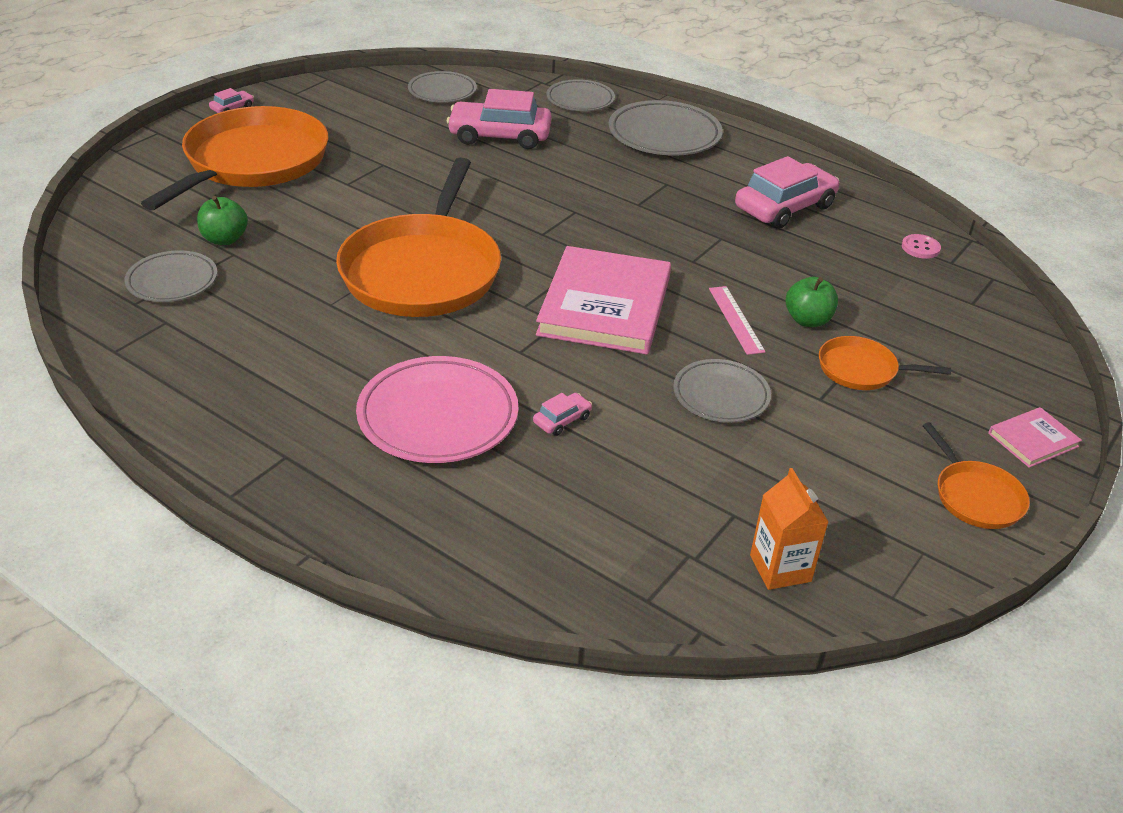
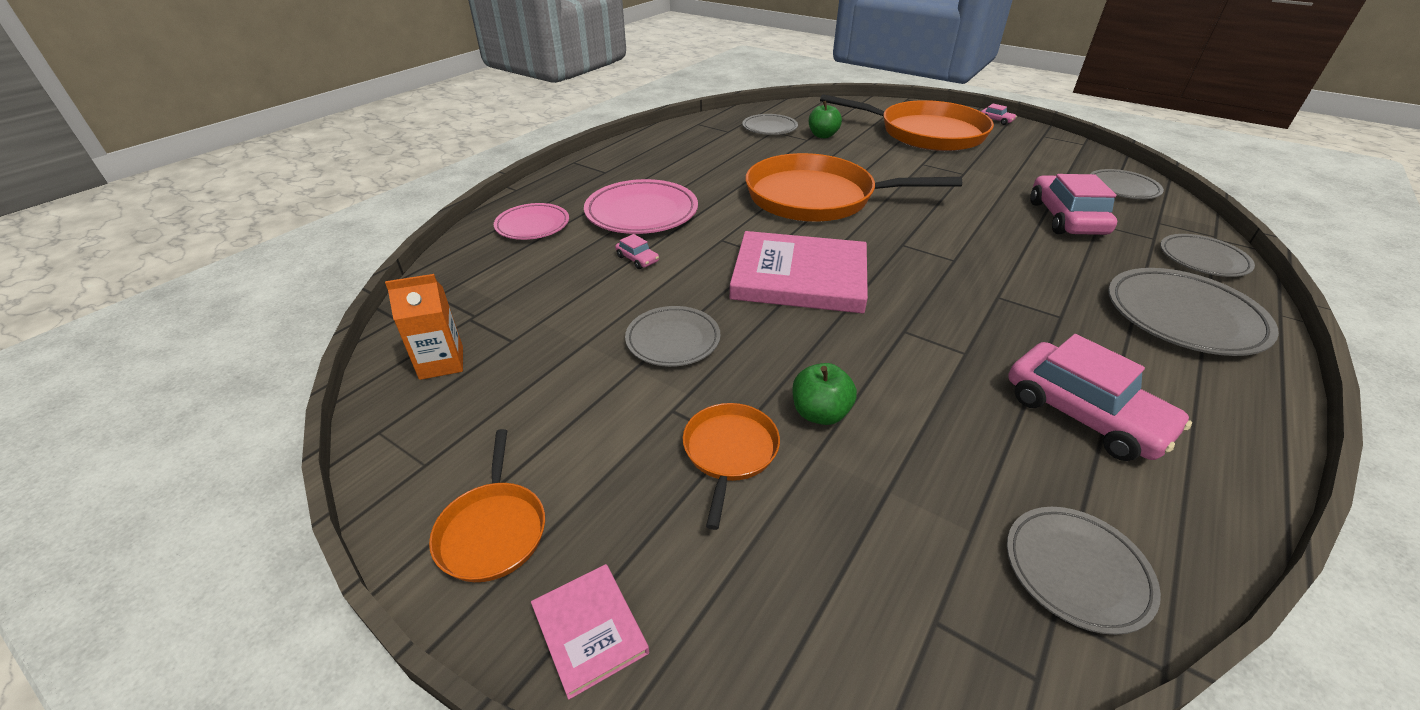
camera: 90 degrees right, 0 degrees up
(460, 525) = (532, 225): none -> pink plate
(735, 319) = (803, 356): pink ruler -> none
(920, 248) = (1076, 571): pink button -> grey plate
(975, 496) = (493, 530): orange pan -> orange pan turned 75 degrees counterclockwise

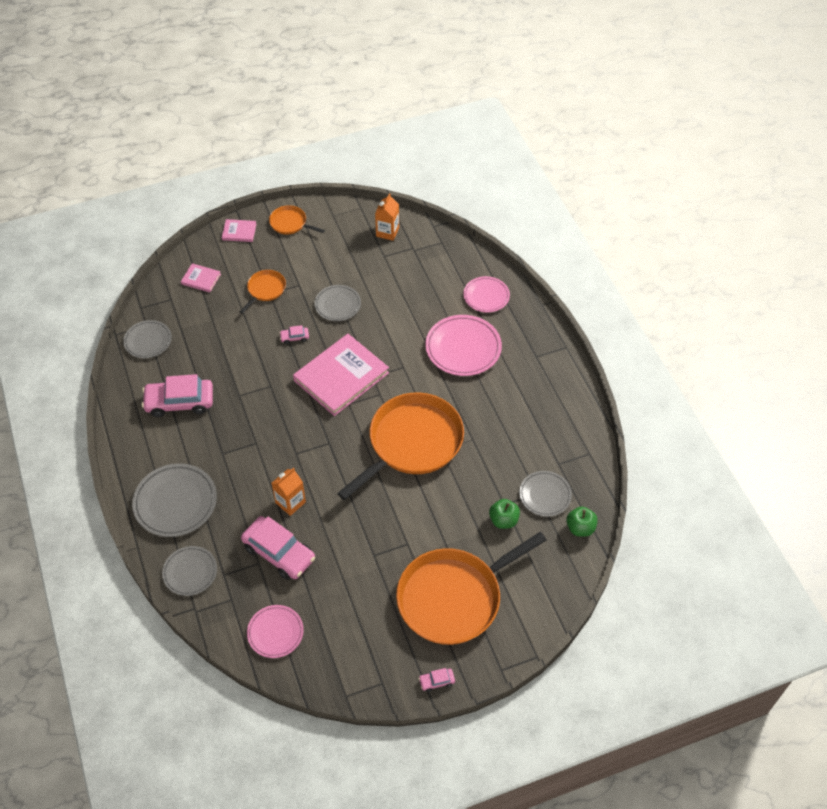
camera: 125 degrees right, 15 degrees up
(637, 259) = (413, 323): pink car -> pink car (294, 337)
(729, 452) = (265, 290): orange pan -> orange pan turned 105 degrees counterclockwise
(815, 599) = (201, 279): none -> pink book
(820, 413) = (257, 325): green apple -> green apple (580, 528)
(1010, 236) = (290, 502): none -> orange carton
(1122, 188) = (275, 632): grey plate -> pink plate

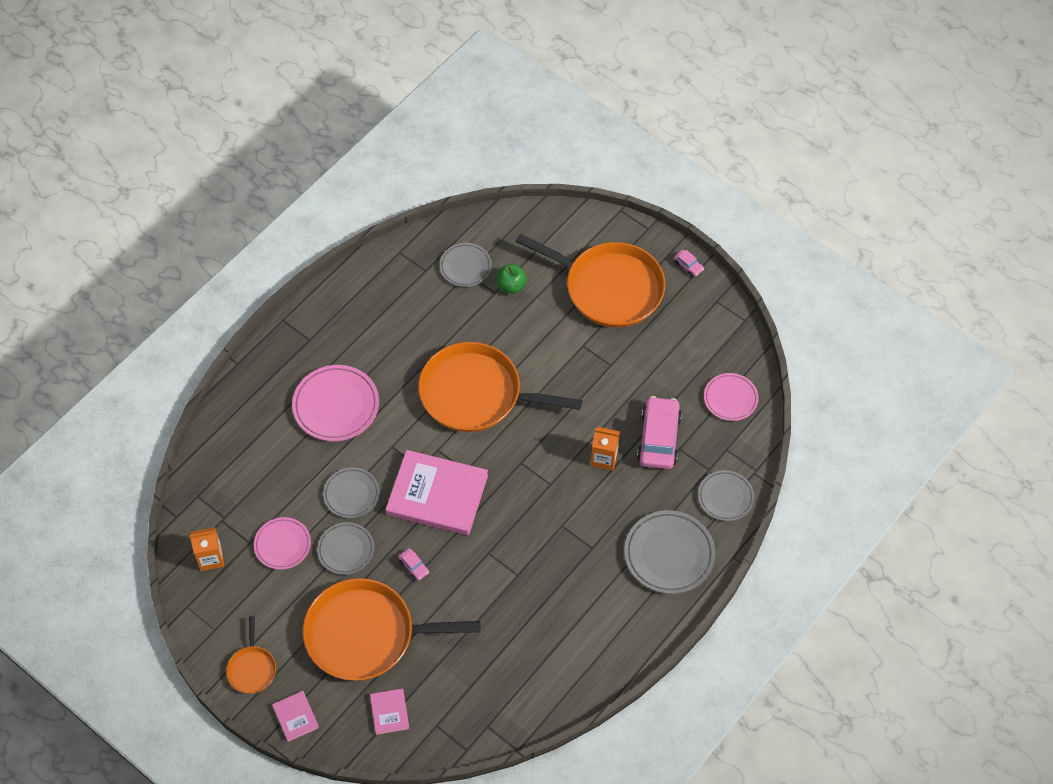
camera: 120 degrees left, 5 degrees up
(148, 341) = (506, 709): grey plate -> grey plate (351, 494)
(179, 402) = (560, 625): pink car -> none
(265, 290) = (366, 634): orange pan -> orange pan, size x2.21
(486, 296) = (254, 417): pink plate -> pink plate (282, 545)
(580, 528) = (482, 228): green apple -> none

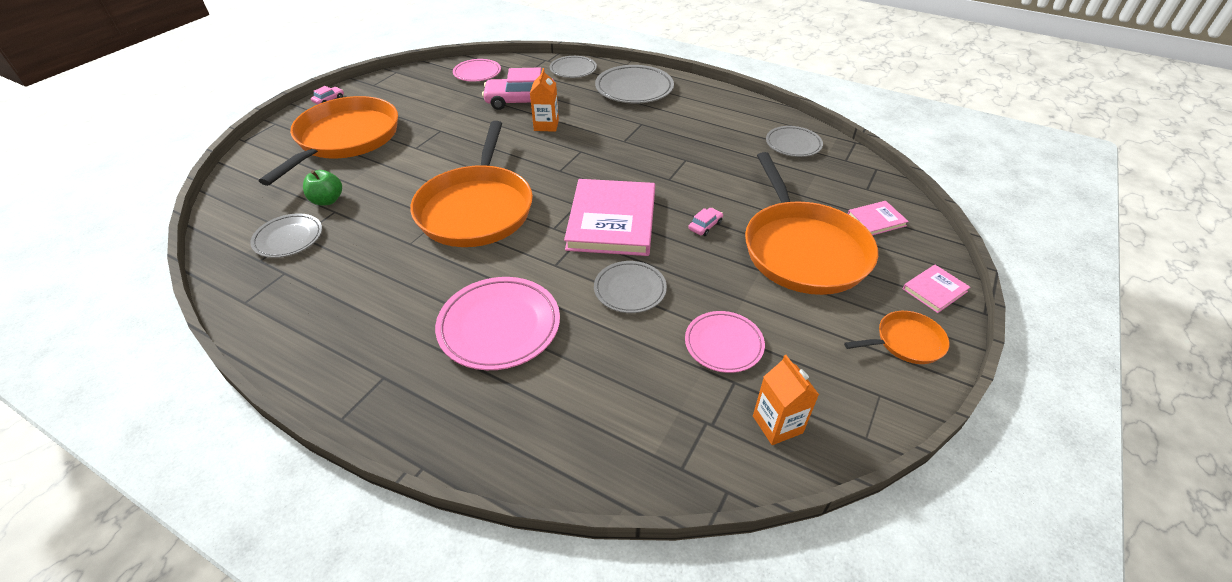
camera: 100 degrees left, 15 degrees down
(346, 550) = (707, 282): grey plate -> grey plate (793, 144)

